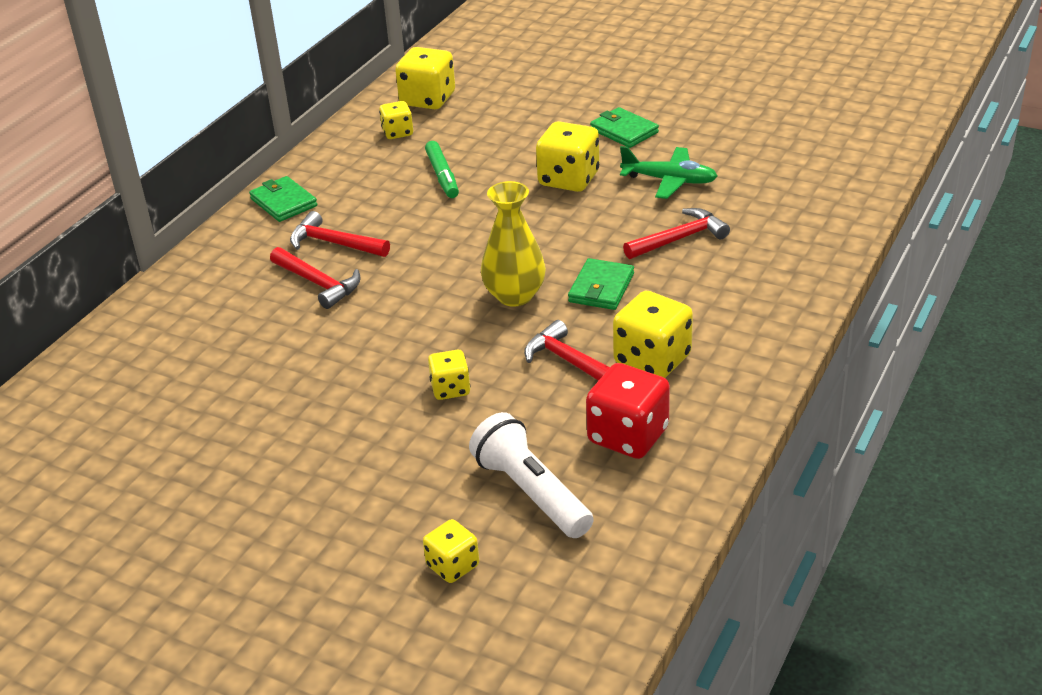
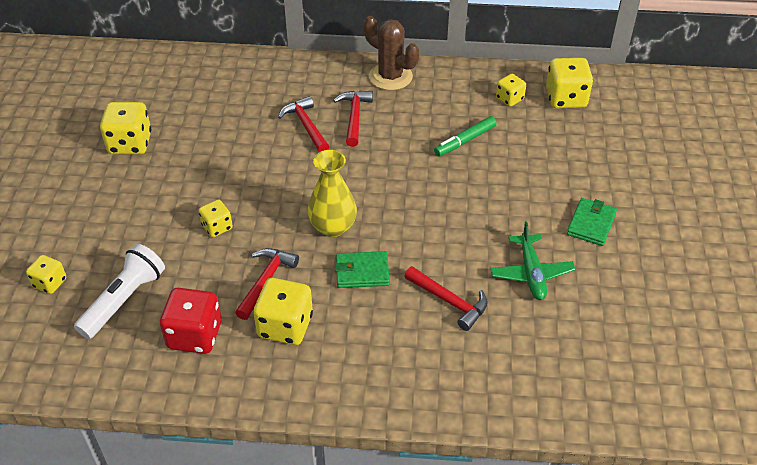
camera: 65 degrees right, 10 degrees up
(283, 202) = (390, 77): green wallet -> brown cactus
(318, 283) = (306, 126): red hammer -> red hammer turned 135 degrees clockwise
(568, 179) = (499, 211): yellow dice -> yellow dice (130, 143)

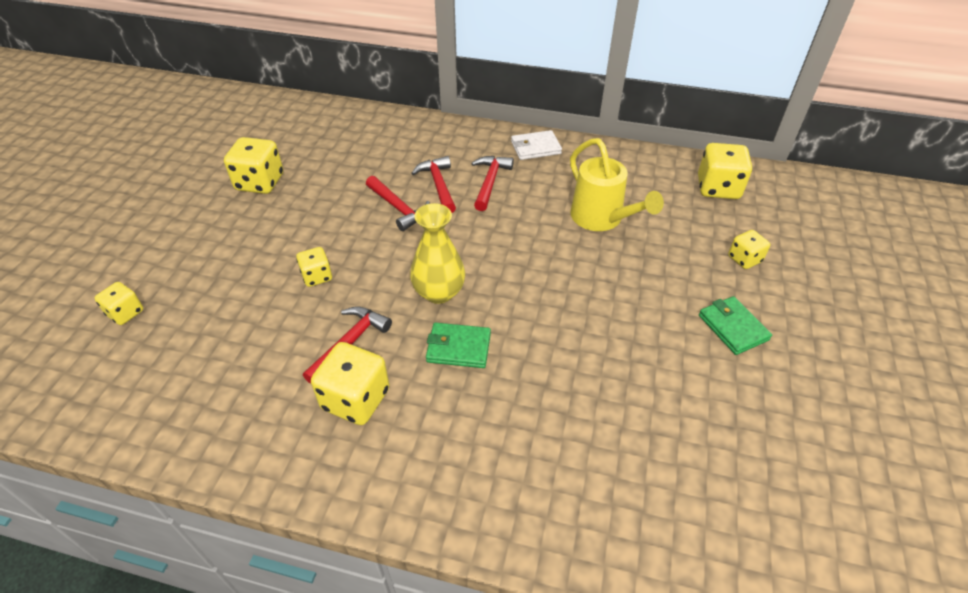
camera: 10 degrees right, 0 degrees up
(124, 300) = (193, 343): white flashlight -> none
(195, 335) = (253, 395): red dice -> none
(390, 77) = (535, 148): brown cactus -> white wallet
(449, 301) = (551, 397): red hammer -> red hammer (398, 208)
(465, 141) = (601, 219): green marker -> yellow watering can
(509, 99) = (656, 182): yellow dice -> yellow dice (744, 259)
(531, 273) = (654, 377): green plane -> none
(591, 224) = (733, 327): green wallet -> green wallet turned 60 degrees counterclockwise

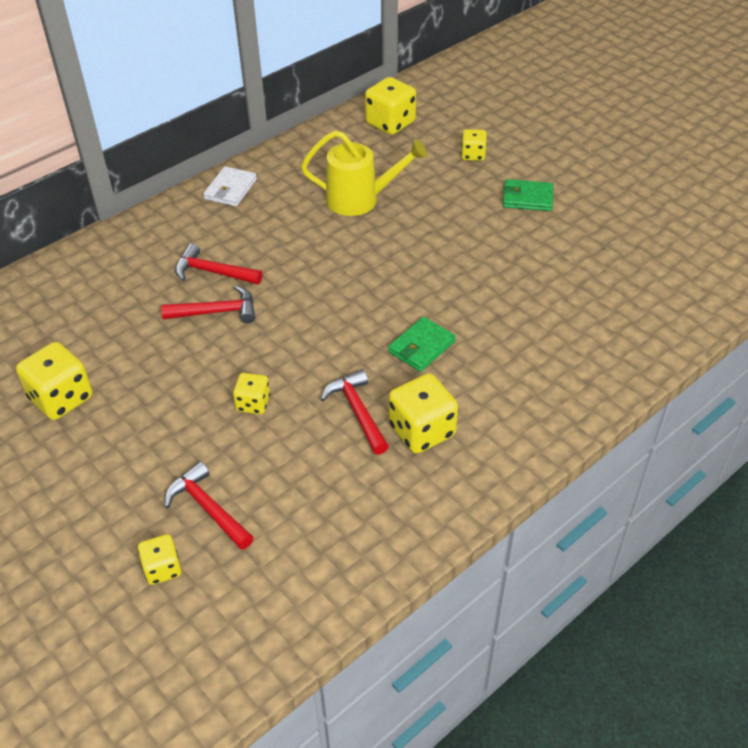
camera: 55 degrees left, 0 degrees up
(439, 292) = (350, 332): yellow vase -> none
(490, 182) = (246, 239): red hammer -> red hammer (208, 508)

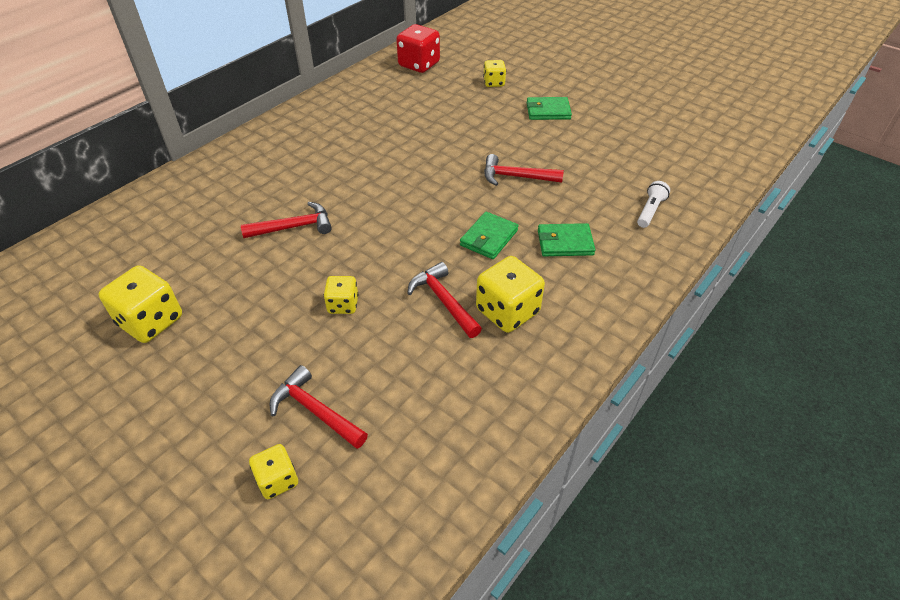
camera: 10 degrees left, 0 degrees up
(213, 272) = (285, 193): red hammer -> red hammer (516, 177)
(230, 189) = (290, 125): white wallet -> none
(360, 200) = (406, 124): yellow watering can -> none
(390, 123) = (419, 64): yellow dice -> red dice
(503, 361) = (565, 243): none -> green wallet
(610, 334) = (650, 211): none -> white flashlight

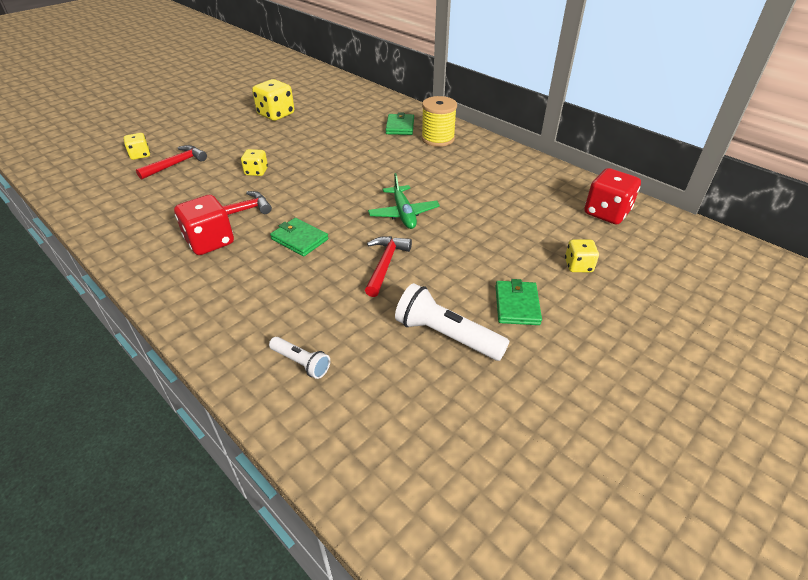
camera: 95 degrees right, 5 degrees down
(269, 153) = (438, 139): none -> yellow spool
(294, 227) = (344, 152): red hammer -> none
(432, 171) = (403, 214): none -> green plane
(507, 311) = (210, 241): yellow dice -> red dice
(565, 243) = (275, 285): green wallet -> green wallet (400, 126)
(592, 142) = (446, 335): none -> white flashlight

